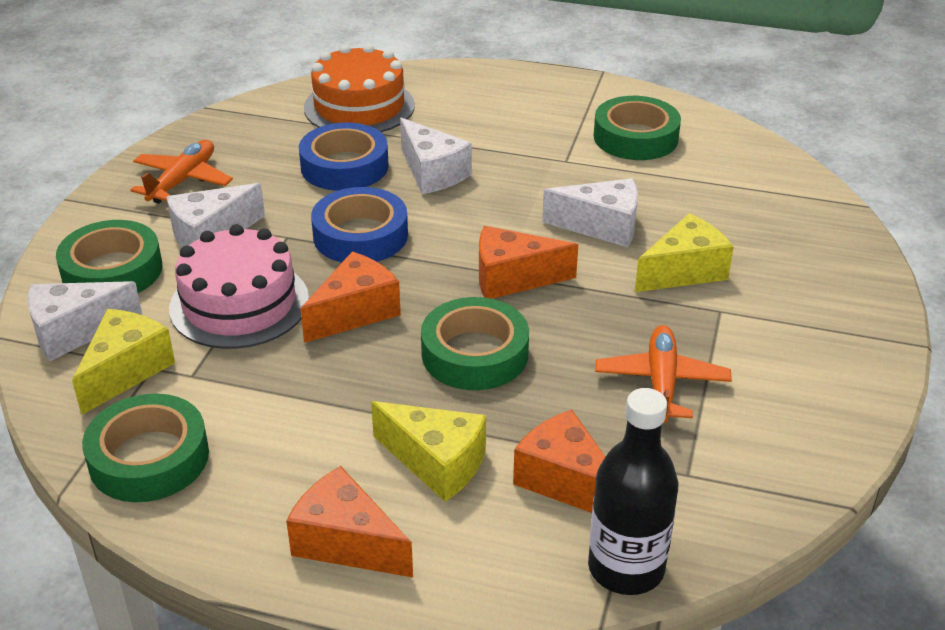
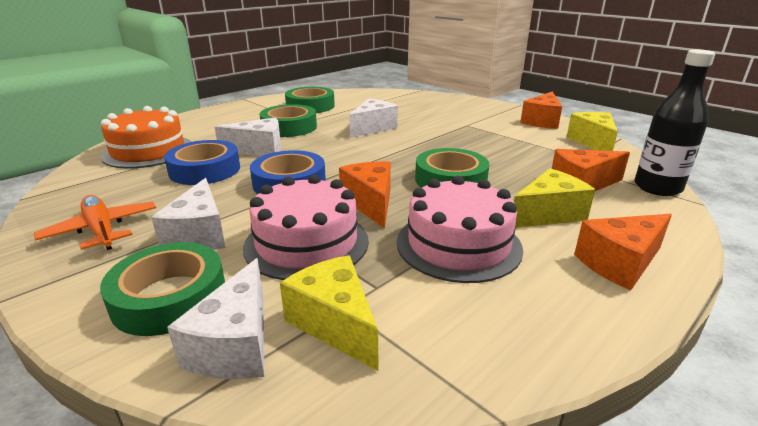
camera: 60 degrees left, 10 degrees down
(149, 458) = (476, 338): green tape -> green tape (289, 127)
(305, 406) = (458, 244): none -> pink cake
(512, 278) = (391, 155): orange cheese -> orange cheese (542, 121)
(661, 382) = (512, 147): orange plane -> none
(684, 271) = (430, 123): yellow cheese -> yellow cheese (593, 142)

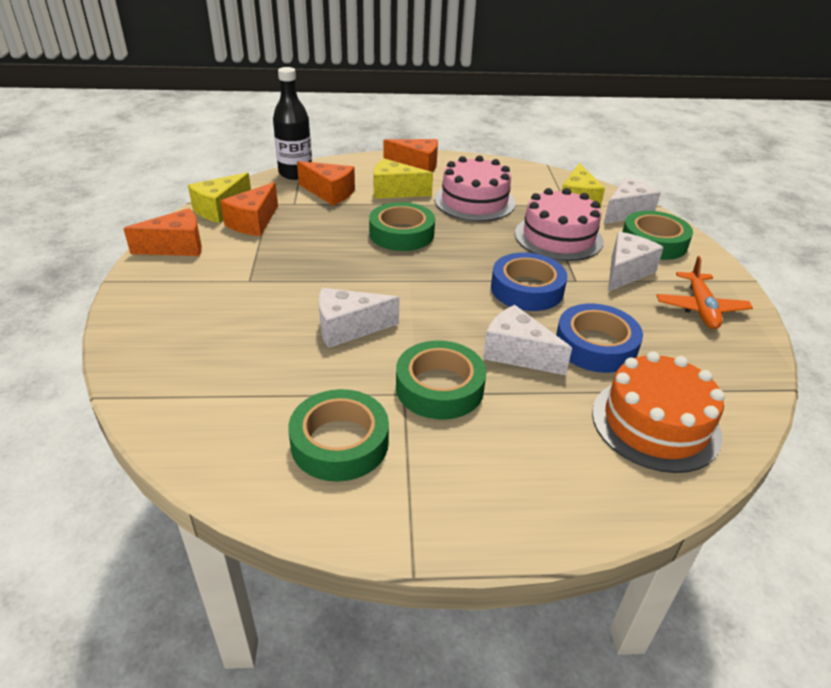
camera: 140 degrees left, 10 degrees up
(370, 203) = (487, 243): orange cheese -> orange cheese (253, 222)

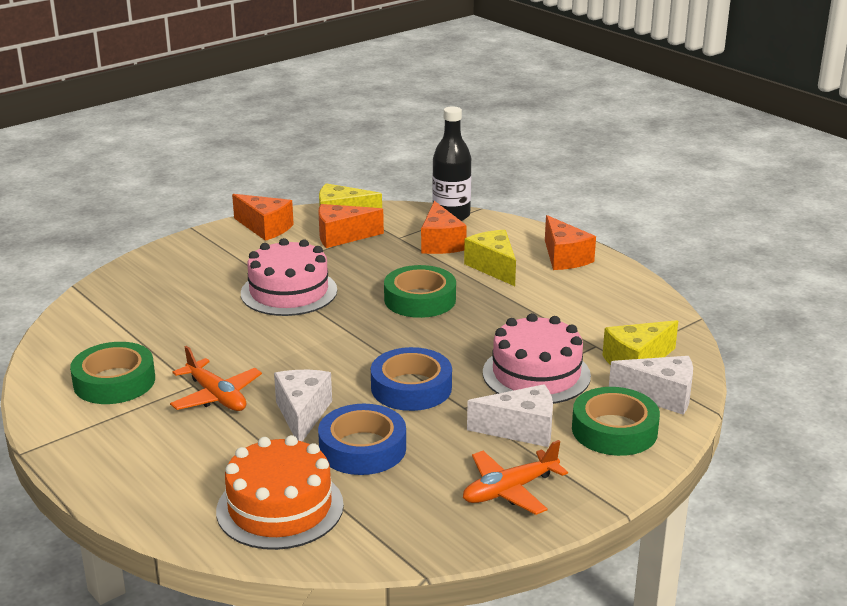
camera: 55 degrees right, 10 degrees down
(348, 328) = (246, 333): white cheese -> none
(439, 387) = (216, 396): green tape -> orange plane
(474, 201) = (539, 309): pink cake -> pink cake (289, 292)

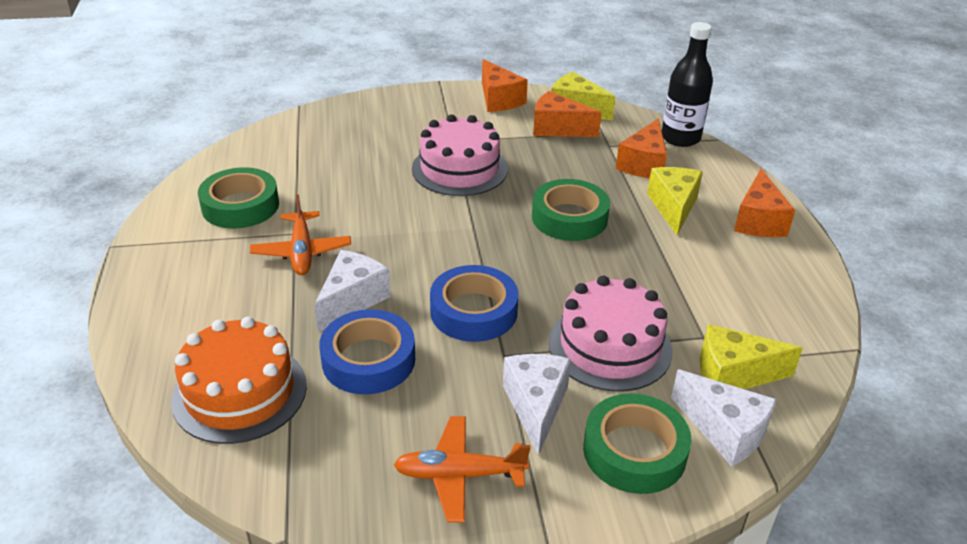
camera: 30 degrees right, 10 degrees up
(521, 430) = (536, 406): white cheese -> white cheese turned 120 degrees counterclockwise

